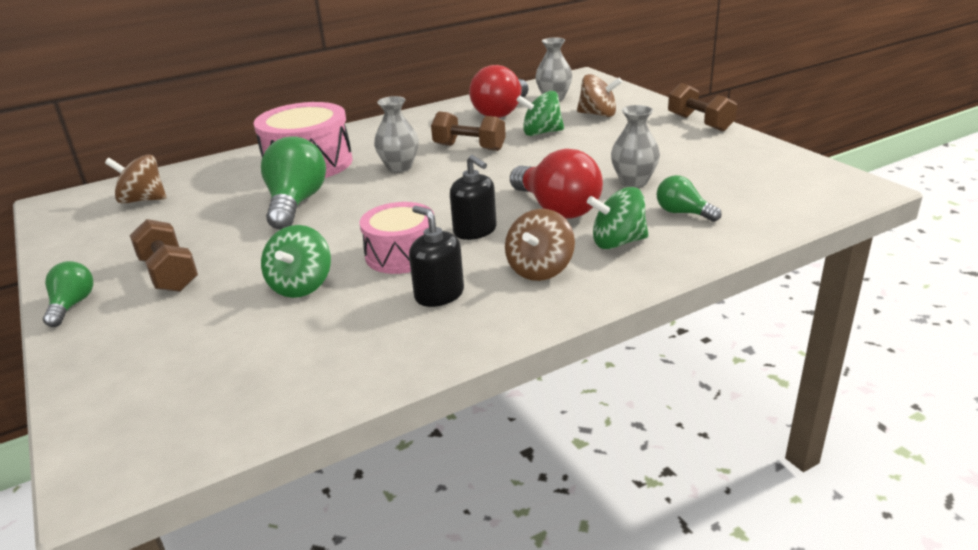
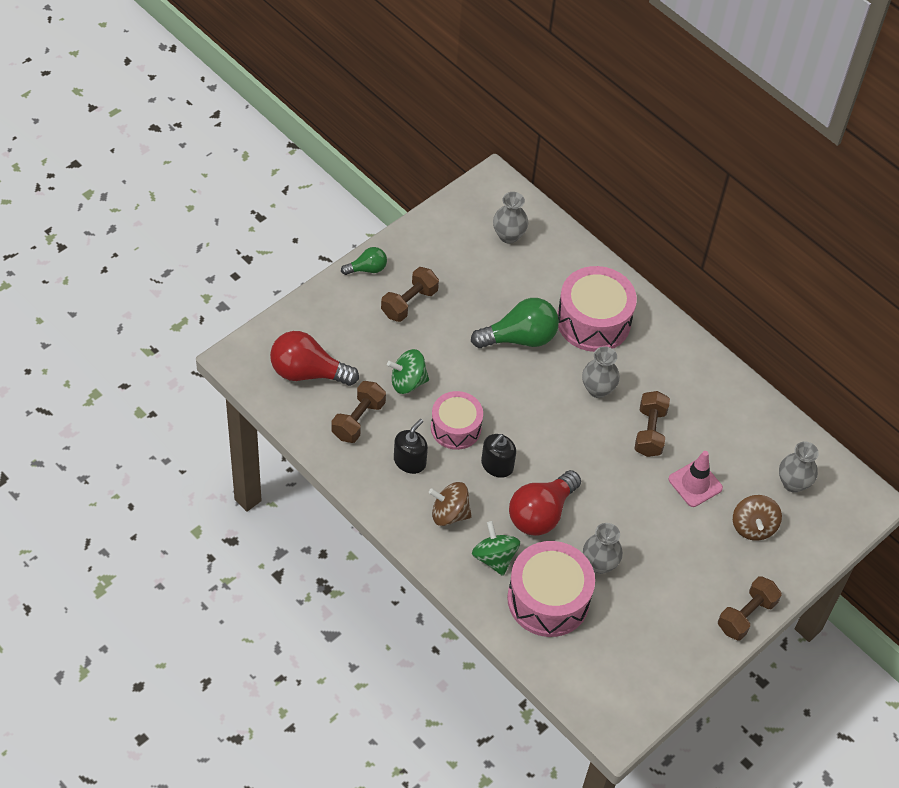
camera: 70 degrees right, 25 degrees up
(143, 200) = (508, 235): brown spinning top -> grey vase
(339, 335) = (358, 420): none -> brown dumbbell
(501, 112) = (744, 442): red light bulb -> red light bulb (308, 372)
(541, 133) = (695, 483): green spinning top -> pink traffic cone
(683, 213) = (548, 599): green light bulb -> pink drum

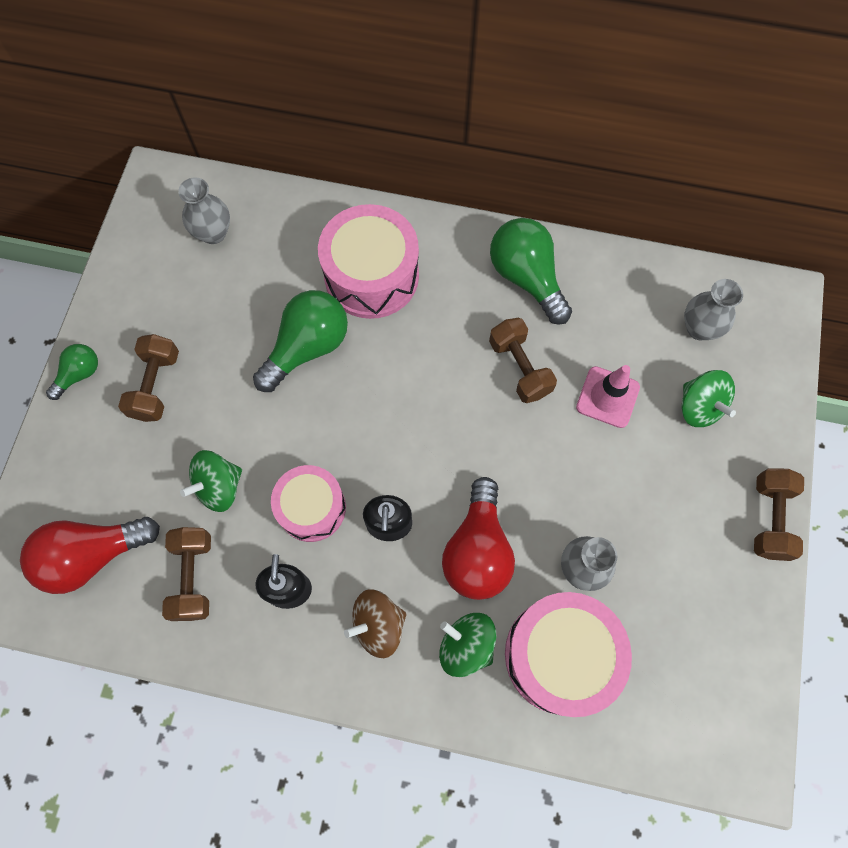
camera: 30 degrees left, 15 degrees up
(598, 389) = (431, 353): grey vase -> none
(697, 383) = (526, 278): none -> green light bulb
(753, 527) = (699, 407): brown spinning top -> green spinning top

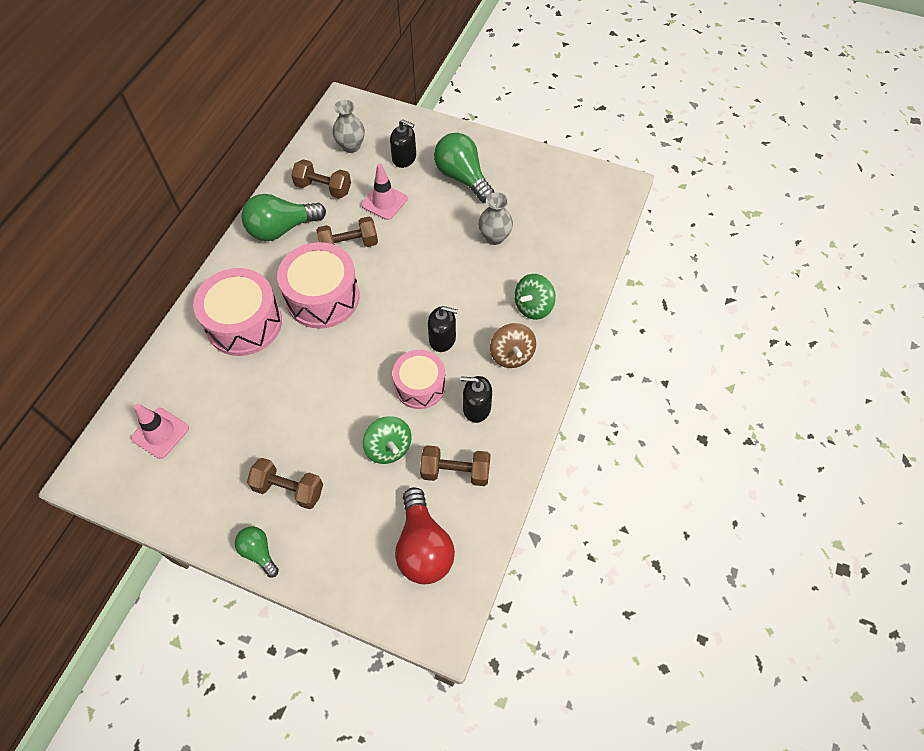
camera: 80 degrees left, 10 degrees down
(213, 233) = (160, 433): grey vase -> pink traffic cone
(307, 347) = (291, 374): green light bulb -> green light bulb (462, 177)
(477, 550) = (472, 290): red light bulb -> none
(560, 655) = (546, 258): pink drum -> pink drum (322, 297)
(699, 407) = (404, 158): green spinning top -> black soap dispenser
(769, 518) = (483, 142): brown dumbbell -> brown dumbbell (323, 188)

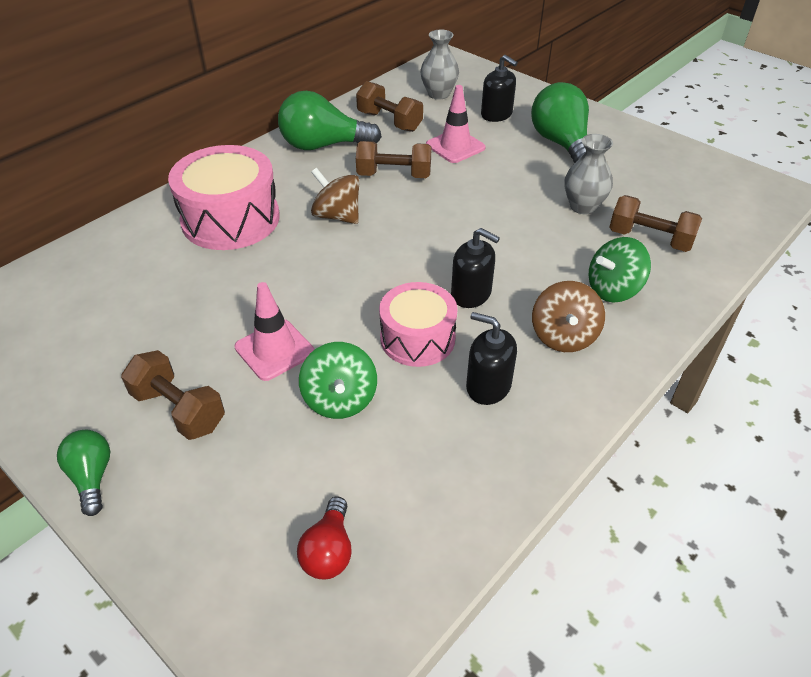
camera: 20 degrees right, 15 degrees down
(160, 433) = (64, 301): pink traffic cone -> pink traffic cone (274, 350)
(322, 297) = (337, 216): pink drum -> brown spinning top
(423, 547) = (329, 551): red light bulb -> red light bulb, size x0.54
(455, 472) = (423, 459): brown dumbbell -> brown dumbbell (649, 239)

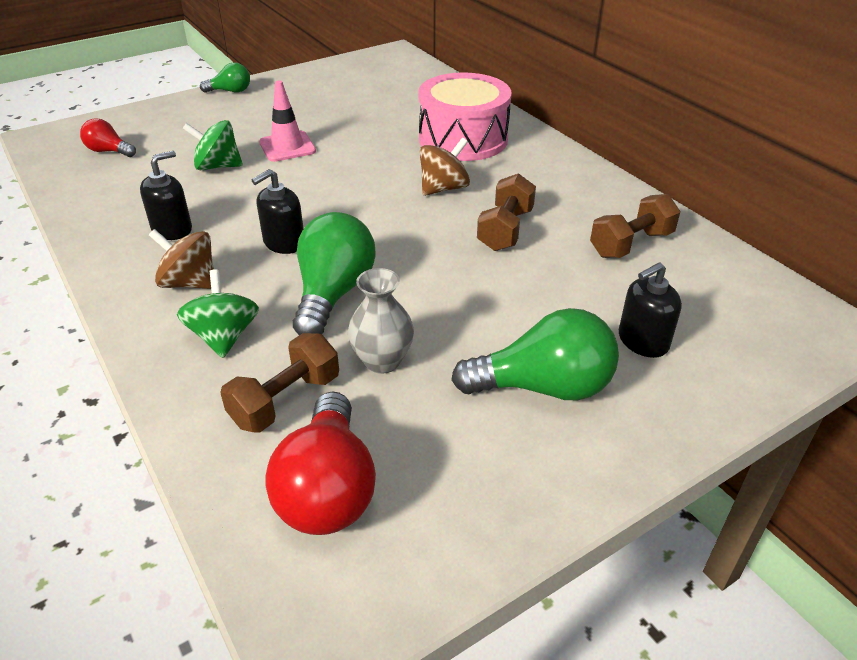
camera: 105 degrees right, 5 degrees down
(179, 409) = (259, 114): brown dumbbell -> none
(323, 145) = (580, 194): green light bulb -> green light bulb (333, 293)
(417, 338) = (251, 206): pink drum -> none
(438, 94) = (710, 297): grey vase -> none
(455, 146) = (558, 285): pink traffic cone -> none
(698, 205) = (328, 489): none -> red light bulb

